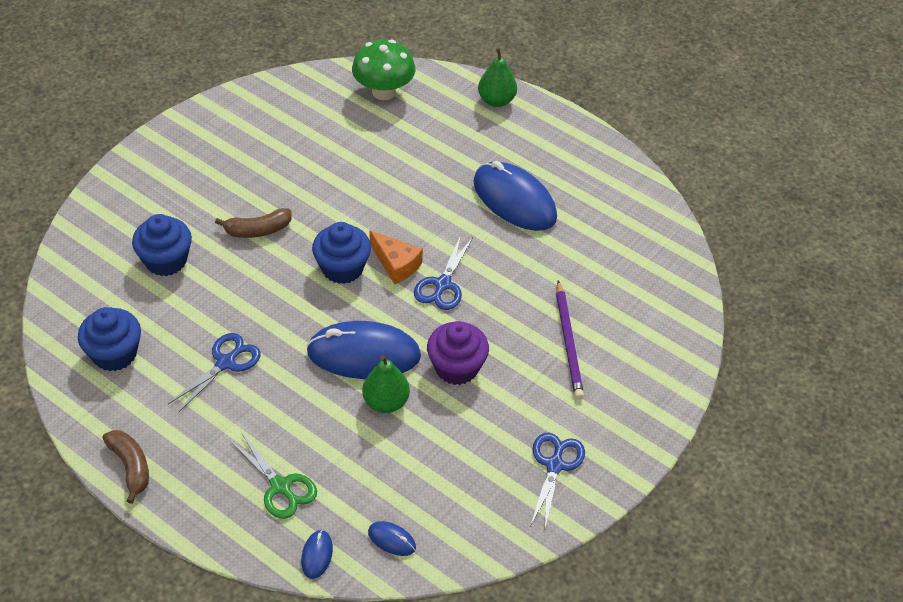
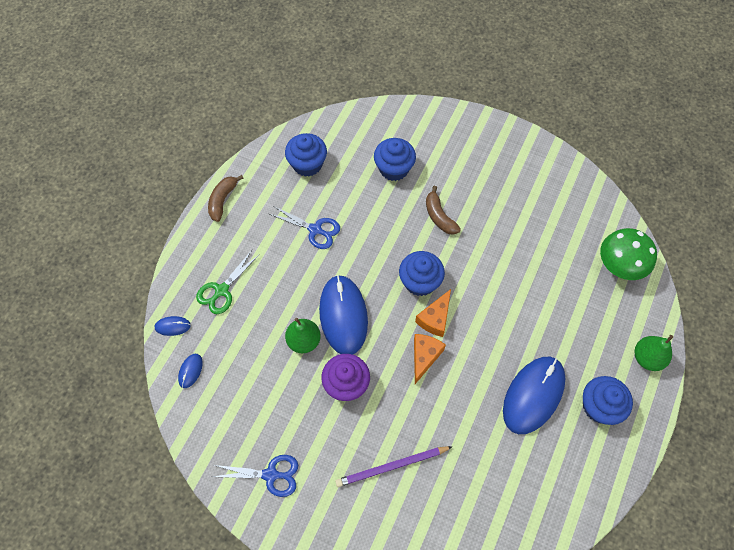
camera: 80 degrees right, 15 degrees up
(131, 467) = (222, 200): brown banana -> brown banana turned 150 degrees clockwise
(442, 284) = (424, 357): blue scissors -> orange cheese
(540, 151) = (599, 406): none -> blue cupcake

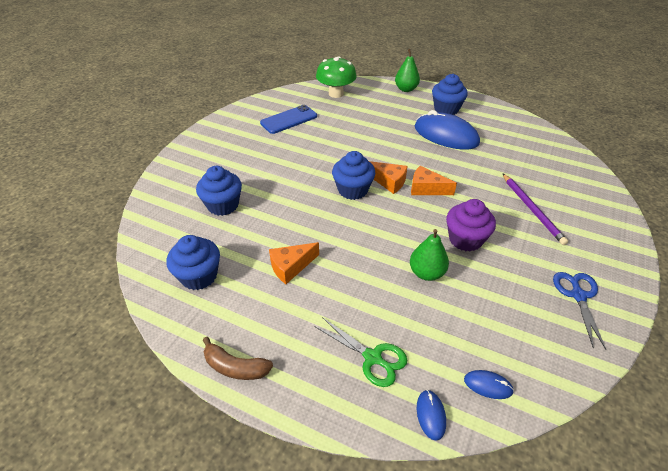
camera: 90 degrees left, 20 degrees down
(315, 230) = (291, 267): blue scissors -> orange cheese
(343, 316) = (393, 242): blue mouse -> none
(439, 216) = (284, 176): brown banana -> none
(548, 214) = (289, 120): none -> blue phone

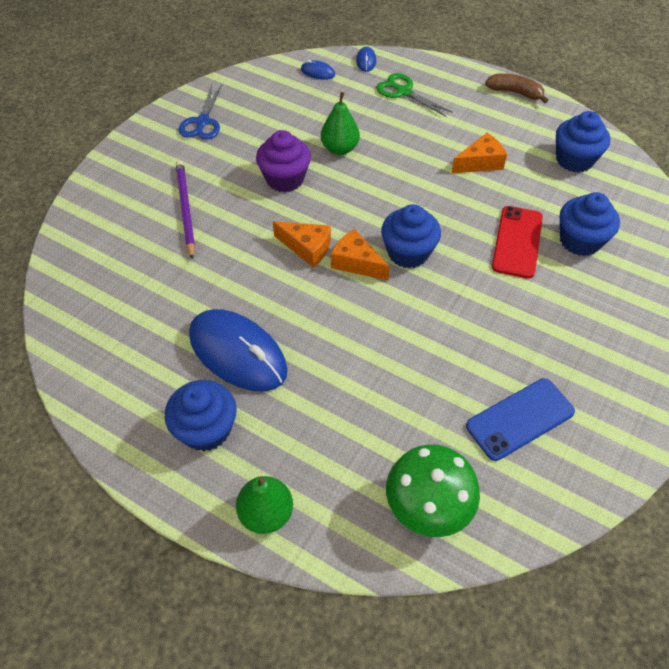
camera: 175 degrees left, 10 degrees up
(271, 201) = (517, 242): none -> red phone

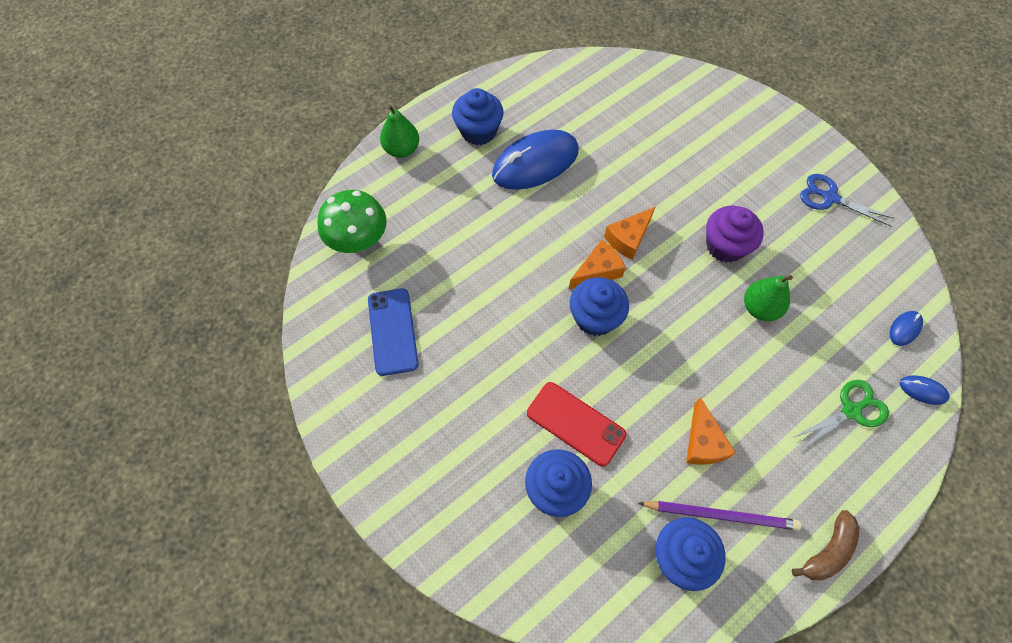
camera: 110 degrees right, 10 degrees up
(185, 209) = (705, 160): purple pencil -> purple pencil (721, 515)

